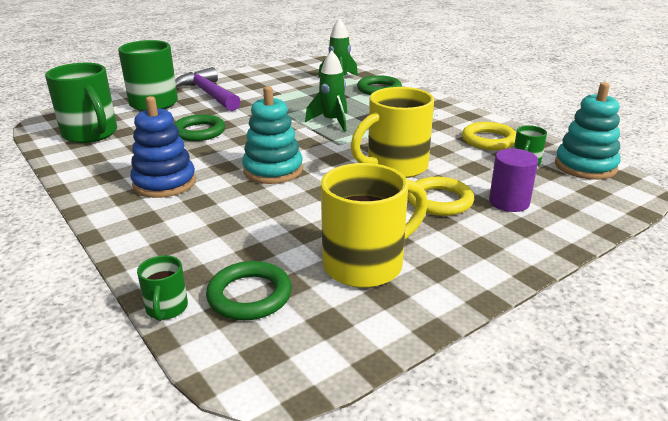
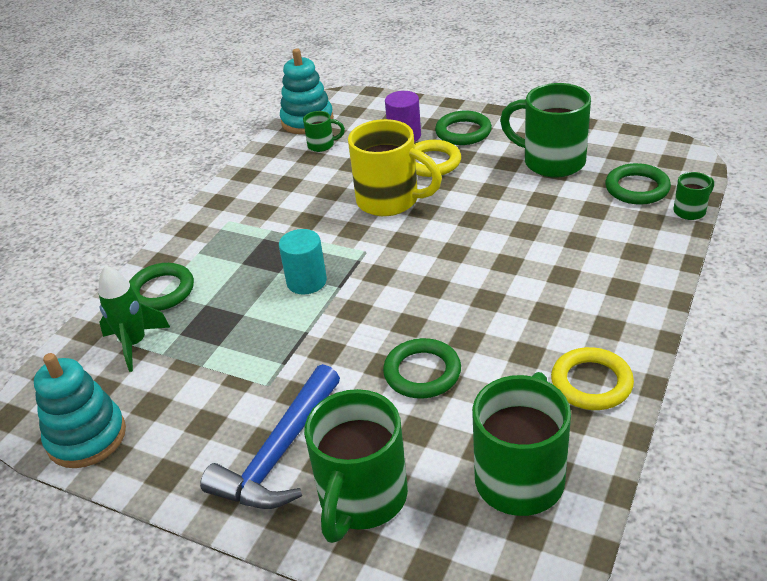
camera: 115 degrees left, 10 degrees up
(164, 183) = (559, 317): blue stacking toy -> none
(209, 94) = (279, 453): purple hammer -> blue hammer
(273, 170) = (463, 264): turquoise stacking toy -> turquoise stacking toy (86, 437)
(332, 122) = (306, 281): green rocket -> turquoise cylinder
(366, 264) = (551, 162): yellow mug -> green mug
(488, 236) = (463, 132): none -> green ring
(489, 140) = (284, 173): yellow ring -> yellow ring (591, 383)

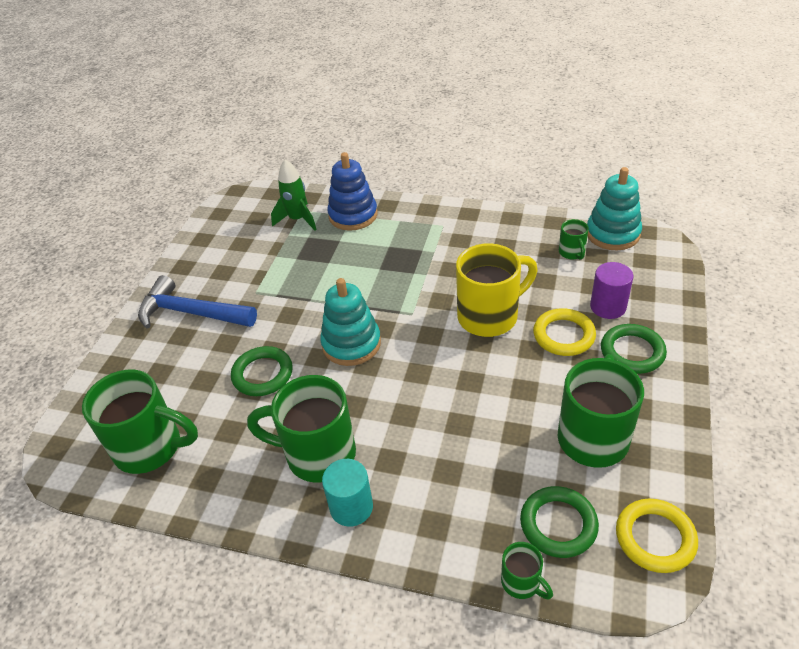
camera: 80 degrees right, 5 degrees up
(86, 437) = (216, 225): turquoise stacking toy -> turquoise stacking toy (351, 344)
(161, 291) = (353, 215): green ring -> blue stacking toy
(306, 281) = (368, 287): turquoise cylinder -> turquoise cylinder (351, 507)
(362, 499) = (147, 361): green mug -> green mug (318, 454)
(390, 201) = (490, 316): yellow mug -> yellow mug turned 135 degrees counterclockwise
(591, 383) = (244, 489): yellow ring -> yellow ring (655, 538)

